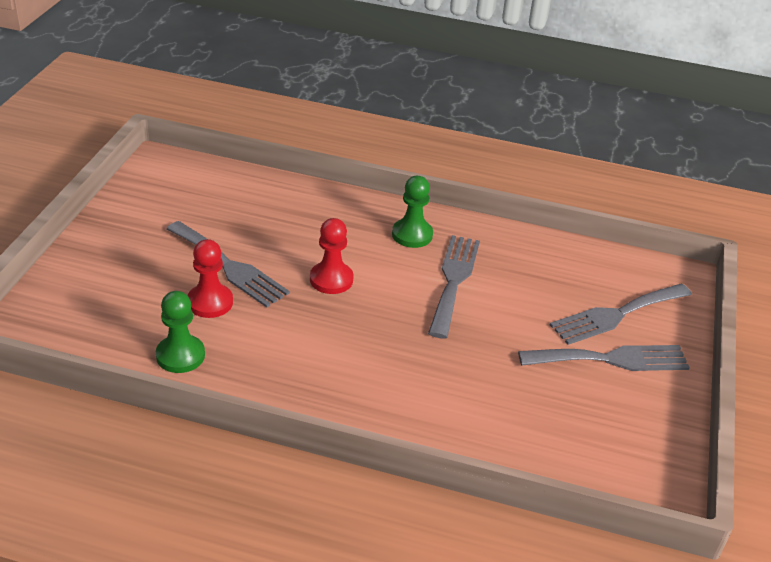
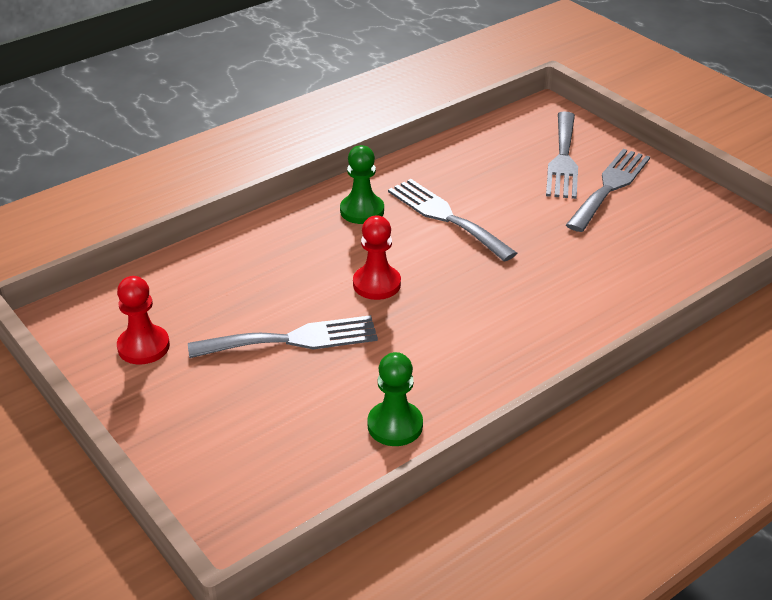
camera: 50 degrees left, 0 degrees up
(210, 302) = (334, 374): red pawn -> red pawn (143, 346)

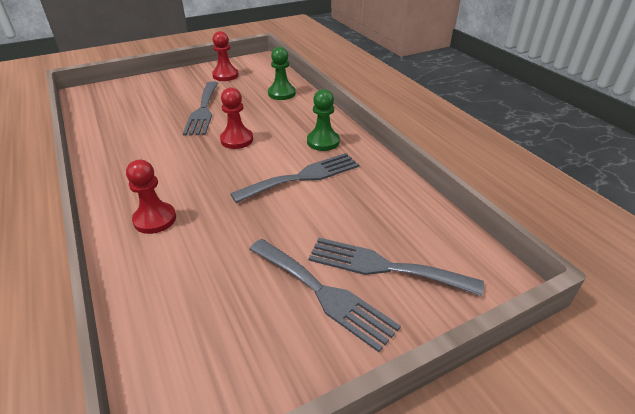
camera: 100 degrees right, 0 degrees up
(395, 425) = (109, 134): green pawn -> green pawn (281, 93)
(568, 309) = (155, 219): none -> red pawn

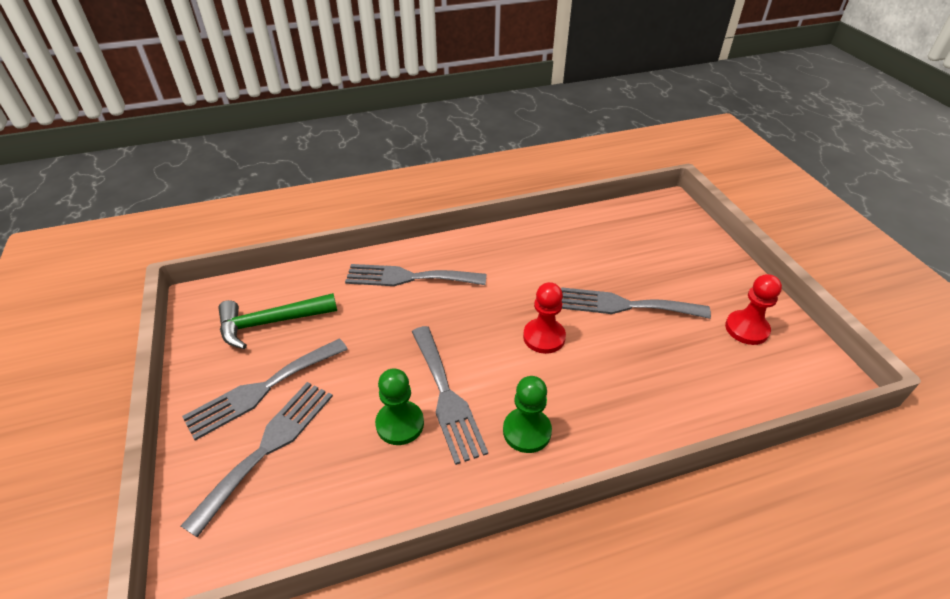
camera: 100 degrees right, 5 degrees up
(155, 219) = (409, 277): red pawn -> grey fork
(224, 320) = (271, 323): none -> green hammer
(281, 93) = (686, 396): green pawn -> green pawn (400, 424)

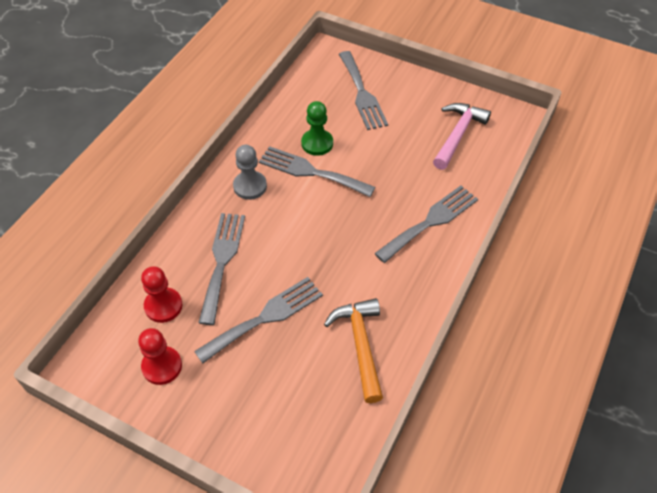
camera: 135 degrees right, 10 degrees up
(262, 389) = (404, 108): grey fork -> grey fork (222, 261)
(271, 323) = (457, 135): green hammer -> pink hammer
(527, 431) = (250, 186): green pawn -> grey pawn
(544, 337) = (296, 247): red pawn -> red pawn (163, 306)
(567, 245) = (360, 345): none -> orange hammer

